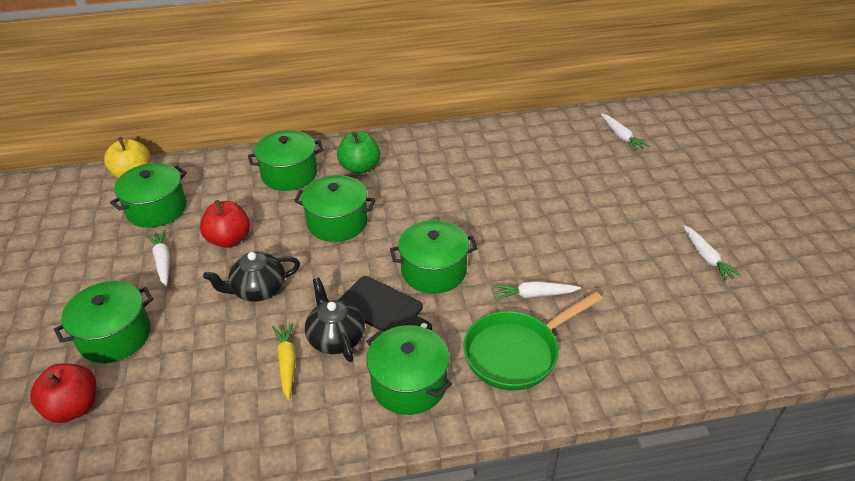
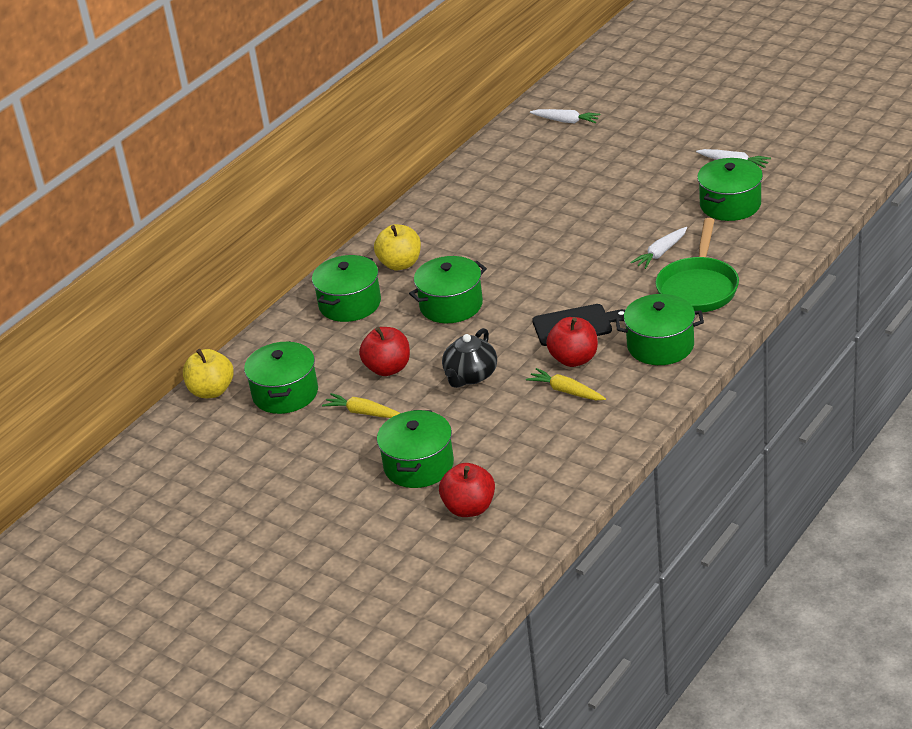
camera: 40 degrees left, 5 degrees down
(163, 261) = (363, 413): white carrot -> yellow carrot
(335, 338) = (574, 359): black teapot -> red apple
(360, 167) = (400, 264): green apple -> yellow apple
(433, 271) = (573, 284): green pot -> green pot (730, 205)

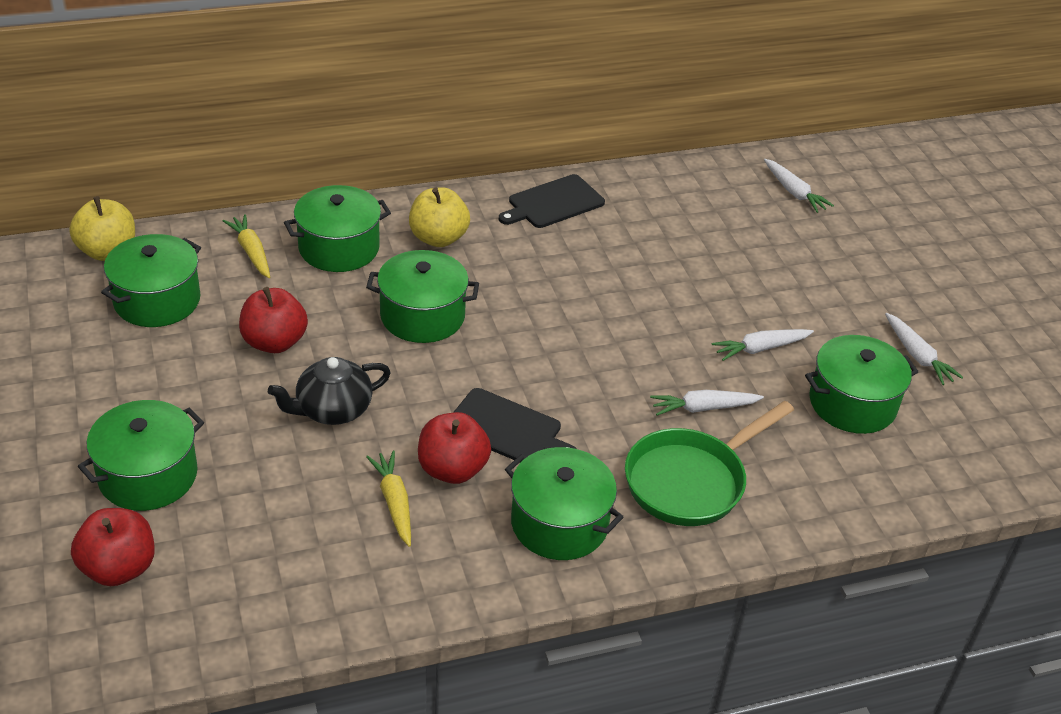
camera: 30 degrees right, 5 degrees up
(363, 413) = (187, 374): yellow carrot -> yellow carrot (251, 252)
(439, 207) = (553, 203): none -> black cutting board
(652, 208) = (760, 349): none -> white carrot

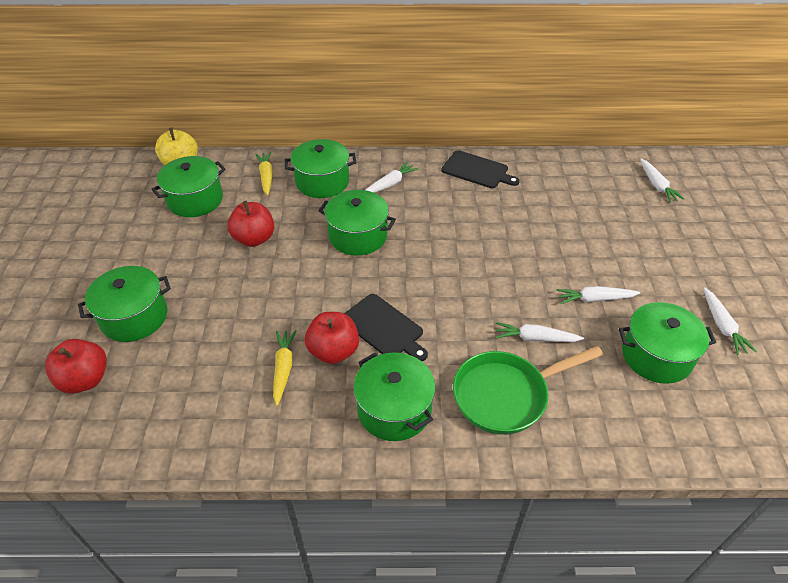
camera: 20 degrees right, 5 degrees up
(332, 410) = (271, 292): black teapot -> none
(438, 238) = (390, 184): yellow apple -> white carrot
(553, 203) = (477, 170): black cutting board -> black cutting board turned 135 degrees counterclockwise

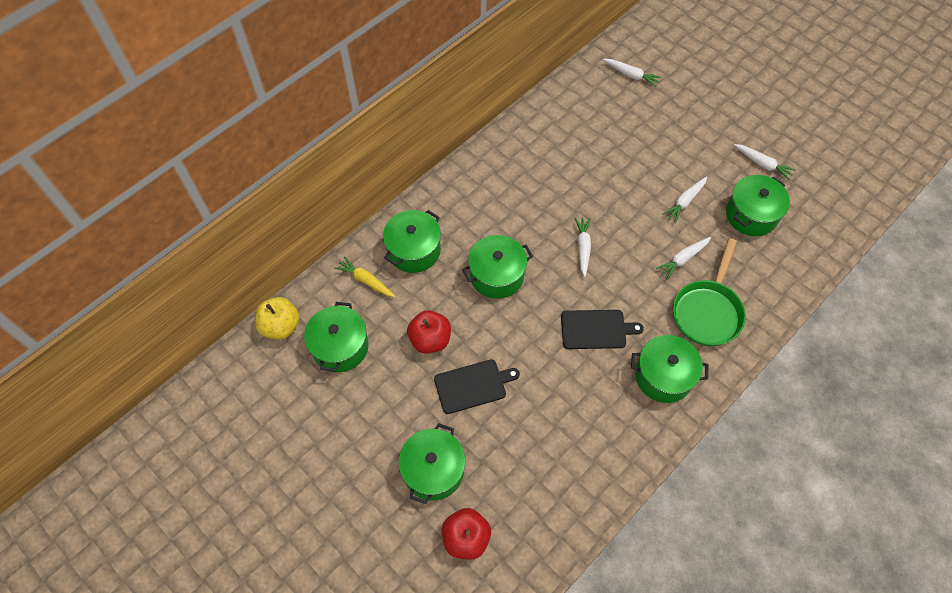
camera: 45 degrees left, 15 degrees up
(283, 368) = (574, 411): yellow carrot -> none
(333, 351) = (587, 372): red apple -> none
(390, 184) = (464, 212): white carrot -> white carrot (583, 248)
(477, 170) = (508, 151): black cutting board -> black cutting board (473, 386)

